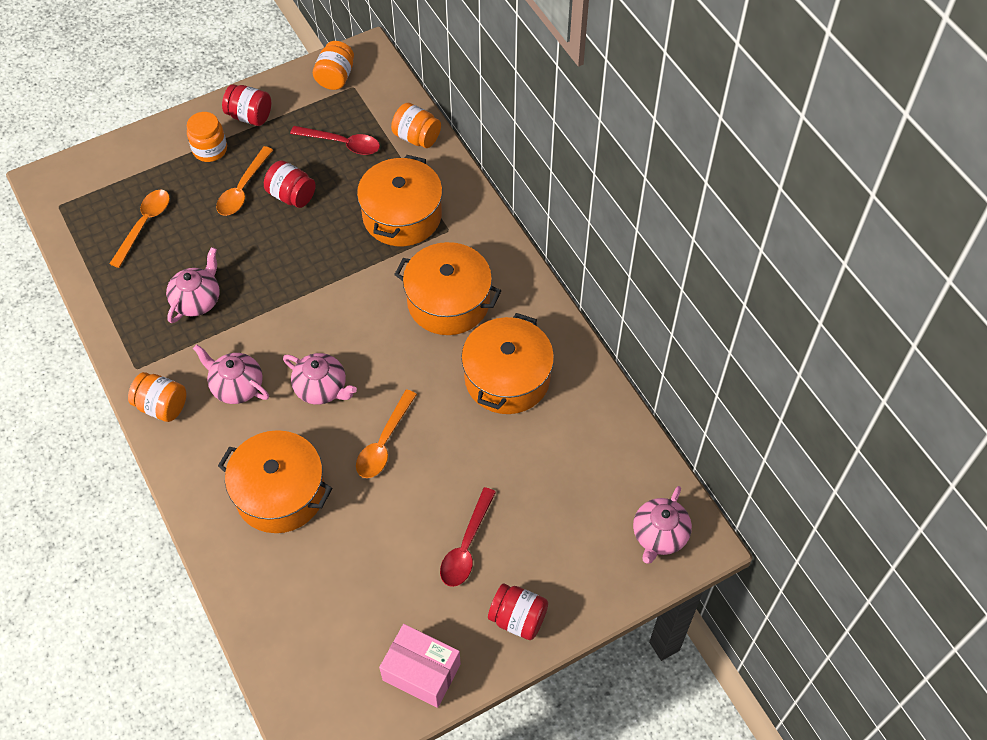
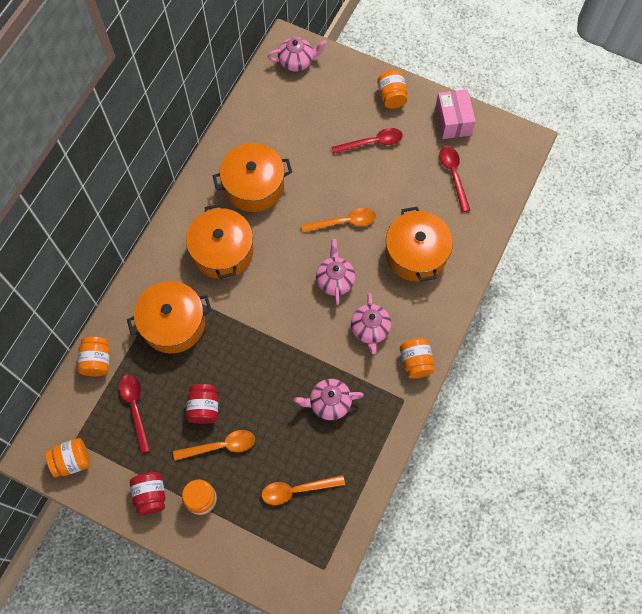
camera: 125 degrees left, 10 degrees up
(343, 612) = (453, 175): none -> red spoon
(518, 618) = (391, 97): red jar -> orange jar

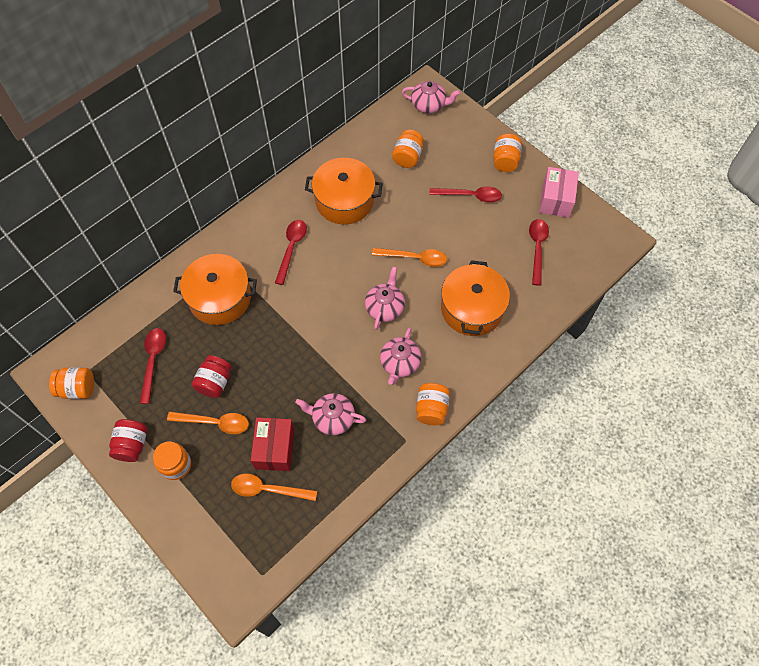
camera: 20 degrees right, 5 degrees down
(97, 361) = (138, 308): orange jar -> orange jar (407, 157)
(222, 251) = (291, 248): orange pot -> red spoon
(287, 450) = (274, 448): none -> red box

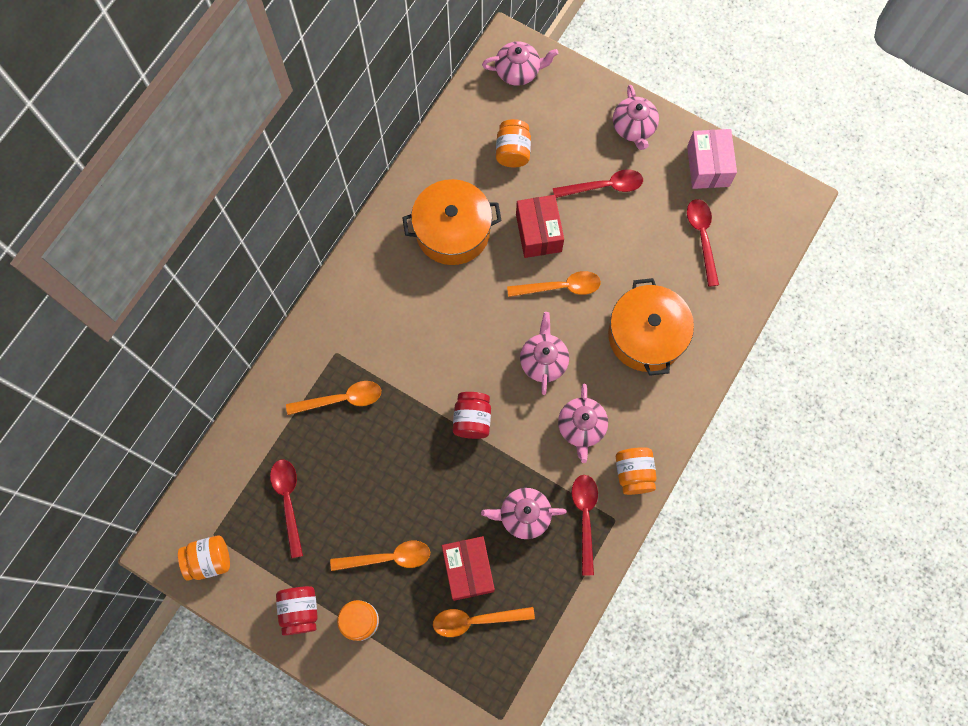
camera: 15 degrees left, 10 degrees up
(215, 382) = (371, 508): red jar -> red jar (472, 419)
(220, 298) = (341, 399): orange pot -> orange spoon
(291, 248) = (408, 312): red spoon -> red spoon (585, 517)
(409, 216) = (538, 233): none -> red box
(505, 161) = (633, 128): orange jar -> pink teapot

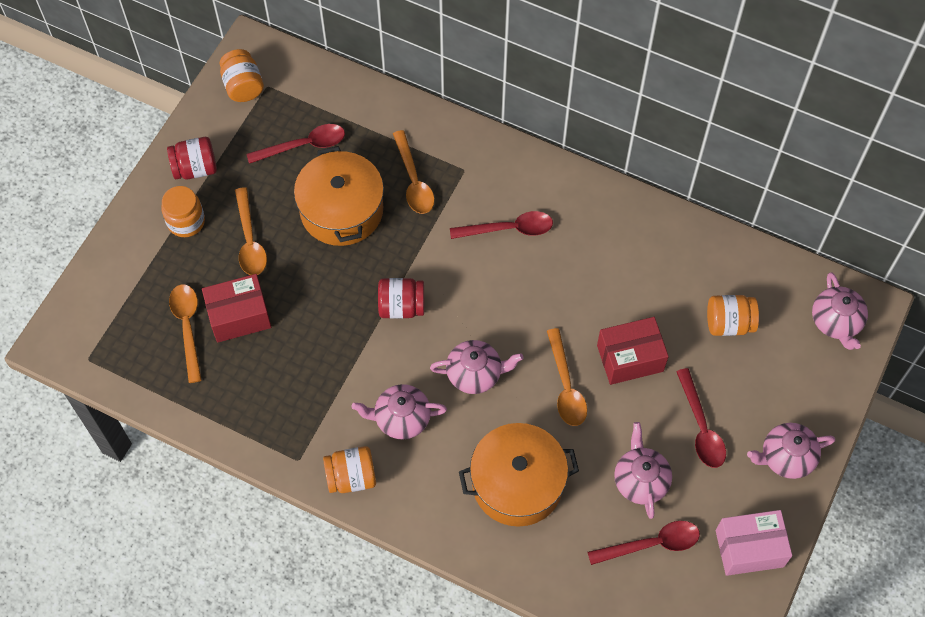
camera: 85 degrees right, 10 degrees down
(452, 231) = (618, 269): orange pot -> orange pot (341, 210)
(523, 515) = (299, 366): pink teapot -> pink teapot (640, 480)
(585, 517) = (299, 428): red spoon -> red spoon (508, 229)

